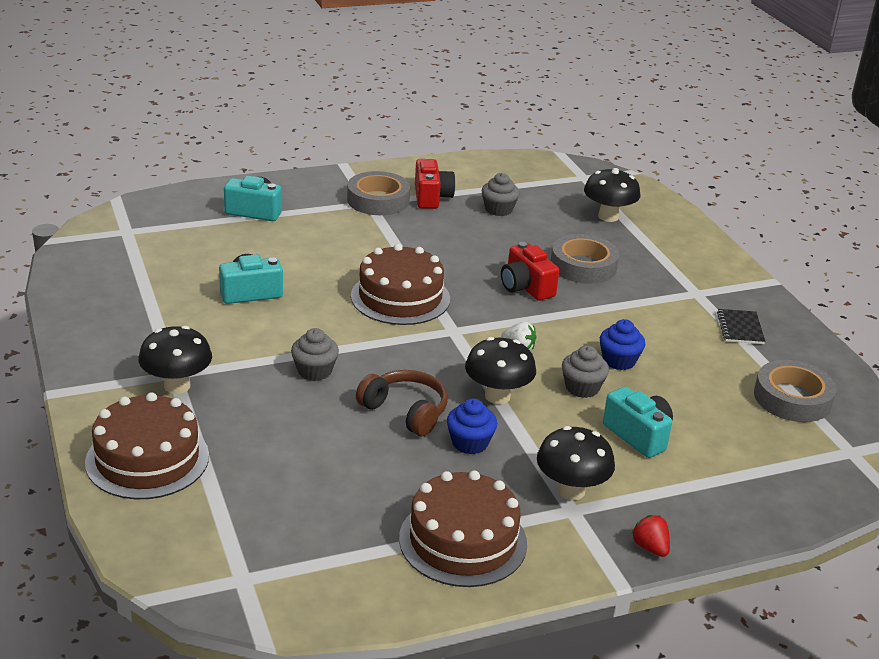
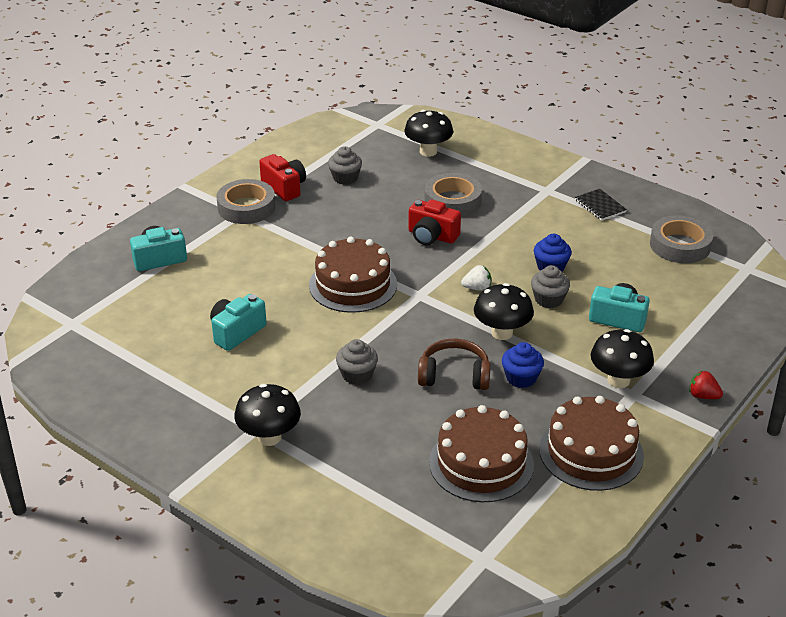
camera: 30 degrees left, 5 degrees up
(147, 459) = (315, 507): brown cake -> brown cake (481, 463)

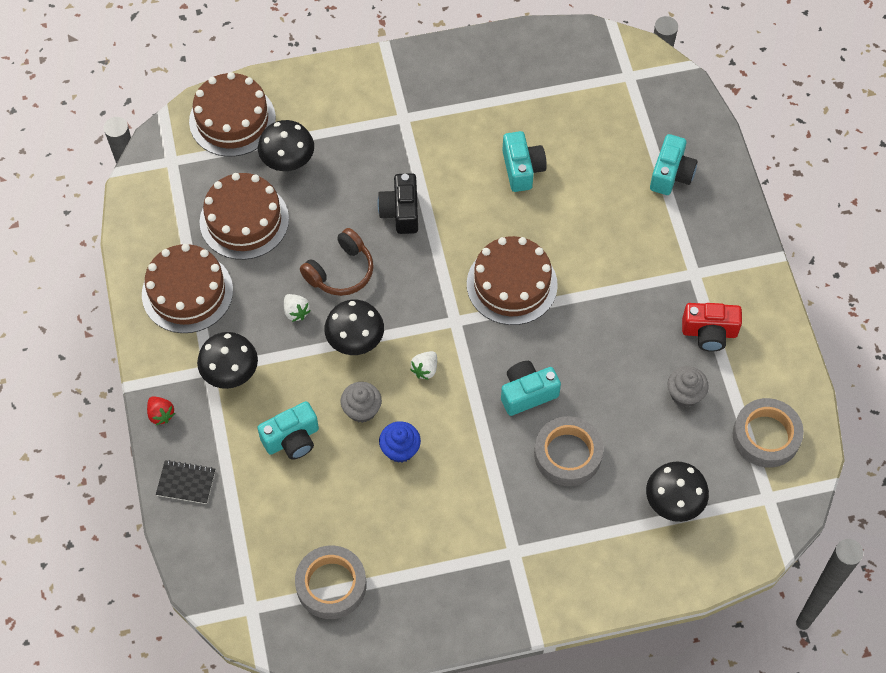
camera: 130 degrees right, 25 degrees up
(246, 207) = (700, 282): grey tape -> grey tape (766, 436)
(269, 437) = (387, 120): black mushroom -> black mushroom (288, 162)
(357, 375) = (401, 212): grey cupcake -> black camera
(386, 546) = (232, 120): none -> brown cake
(432, 236) = (527, 393): red camera -> turquoise camera
(521, 378) = (296, 312): blue cupcake -> white strawberry
(600, 206) = (447, 575): black notebook -> black notebook (186, 483)
(703, 396) = (161, 414): red strawberry -> red strawberry turned 75 degrees clockwise

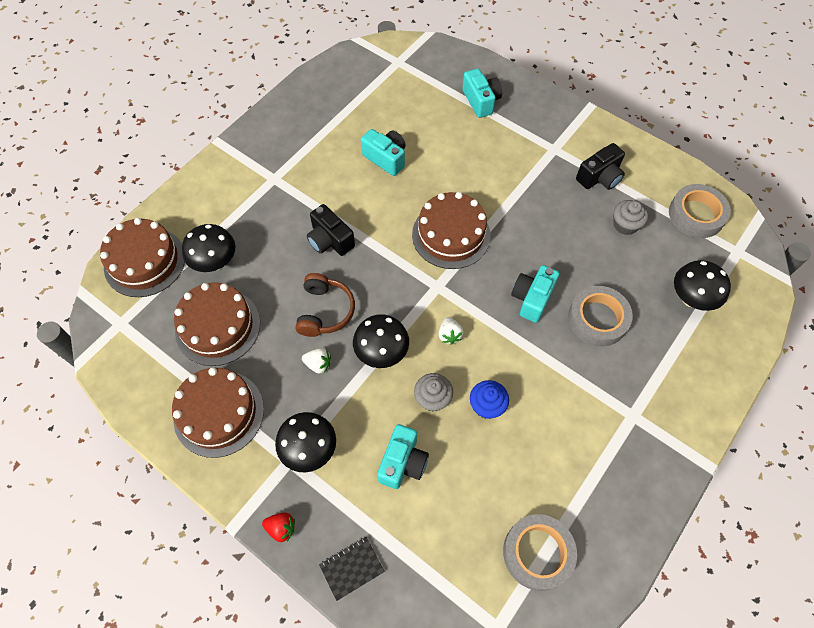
camera: 40 degrees left, 0 degrees up
(709, 333) = (599, 177): red camera -> black camera

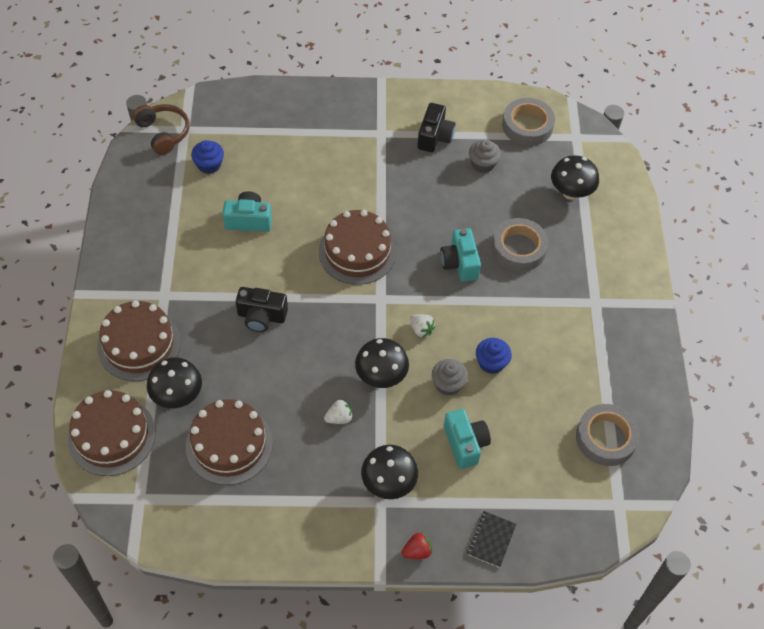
camera: 40 degrees left, 5 degrees down
(219, 413) = (292, 507): brown cake -> brown cake (139, 344)
(325, 311) = (308, 374): brown headphones -> brown headphones (163, 133)
(393, 98) = (209, 165): none -> blue cupcake
(481, 101) = (288, 125): turquoise camera -> none

